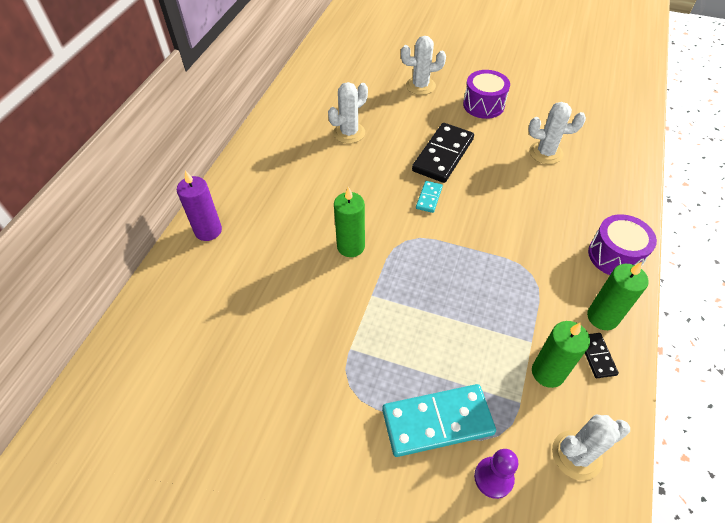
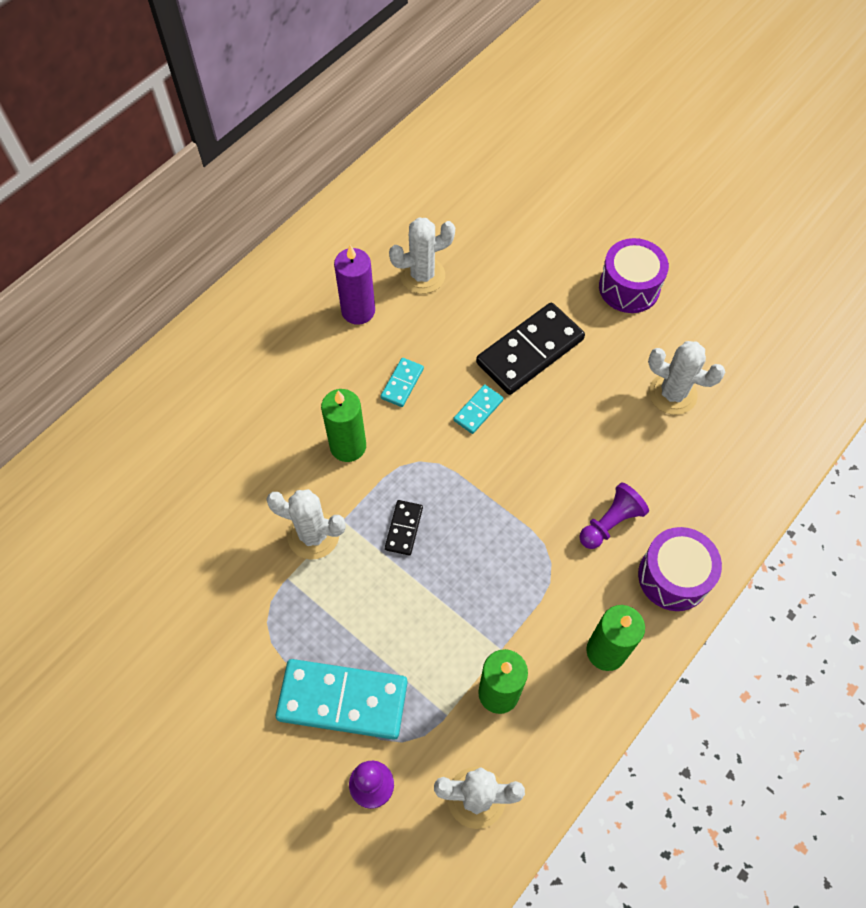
camera: 20 degrees right, 10 degrees up
(208, 231) = (189, 365): purple candle -> purple candle (358, 311)
(368, 197) = (402, 383): none -> turquoise domino
(420, 86) = (556, 227): white cactus -> white cactus (313, 535)
(554, 237) = (610, 522): none -> purple pawn
(596, 356) = (569, 696): black domino -> black domino (403, 528)

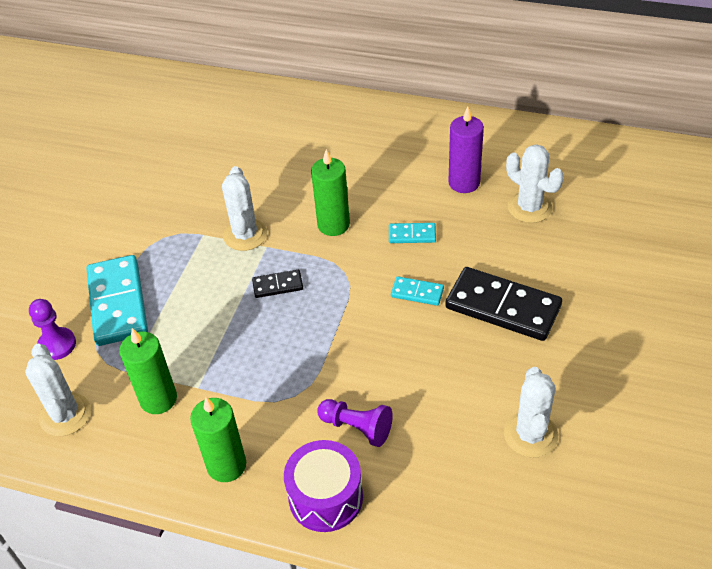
camera: 70 degrees right, 15 degrees down
(629, 287) = (633, 358): purple drum -> none

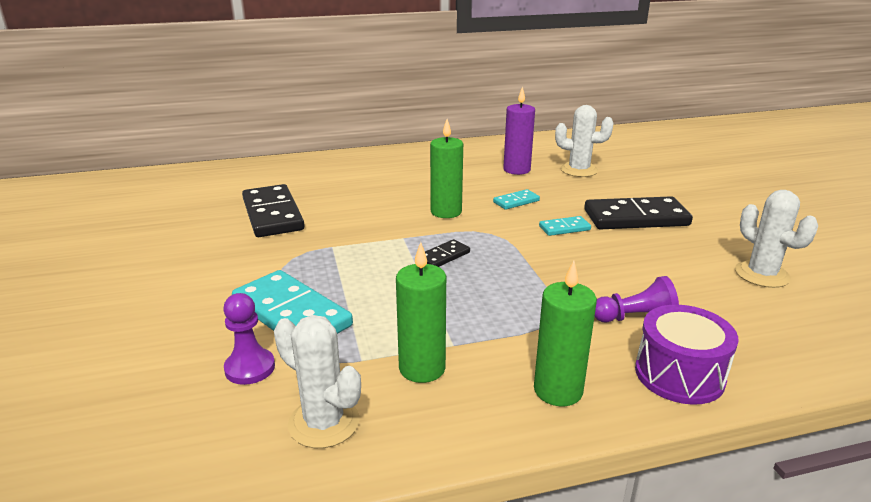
camera: 35 degrees left, 20 degrees down
(189, 171) = (273, 214): none -> black domino
(245, 235) = (374, 236): white cactus -> none

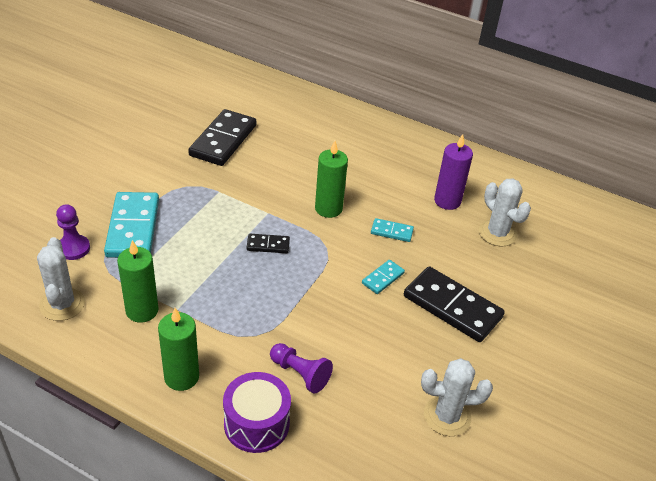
camera: 40 degrees right, 15 degrees up
(564, 228) = (383, 278): turquoise domino -> turquoise domino turned 75 degrees counterclockwise
(762, 274) = (447, 416): white cactus -> white cactus turned 75 degrees clockwise

